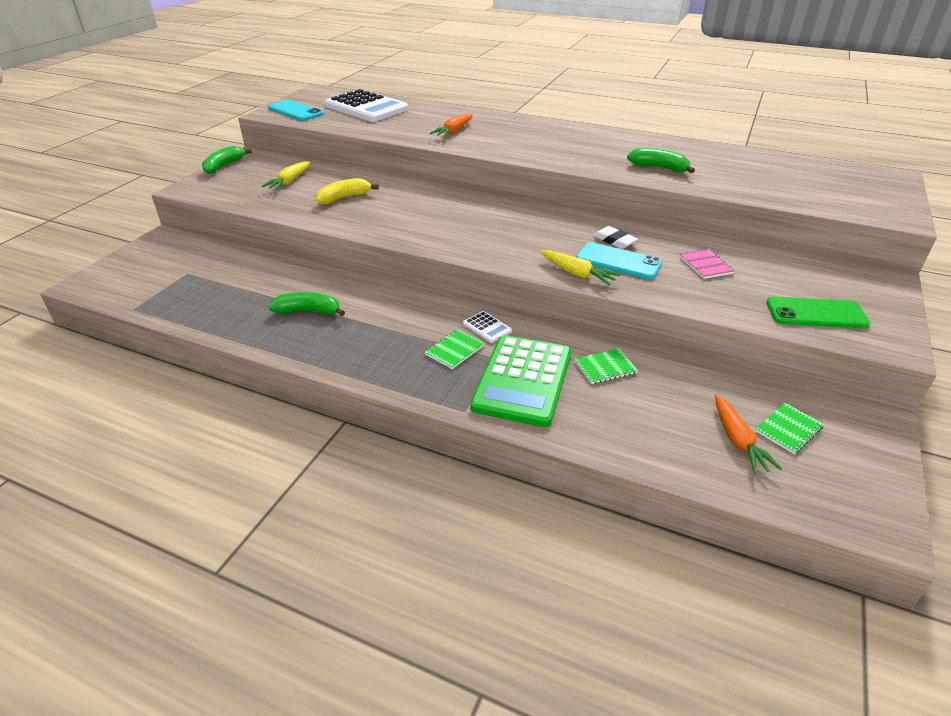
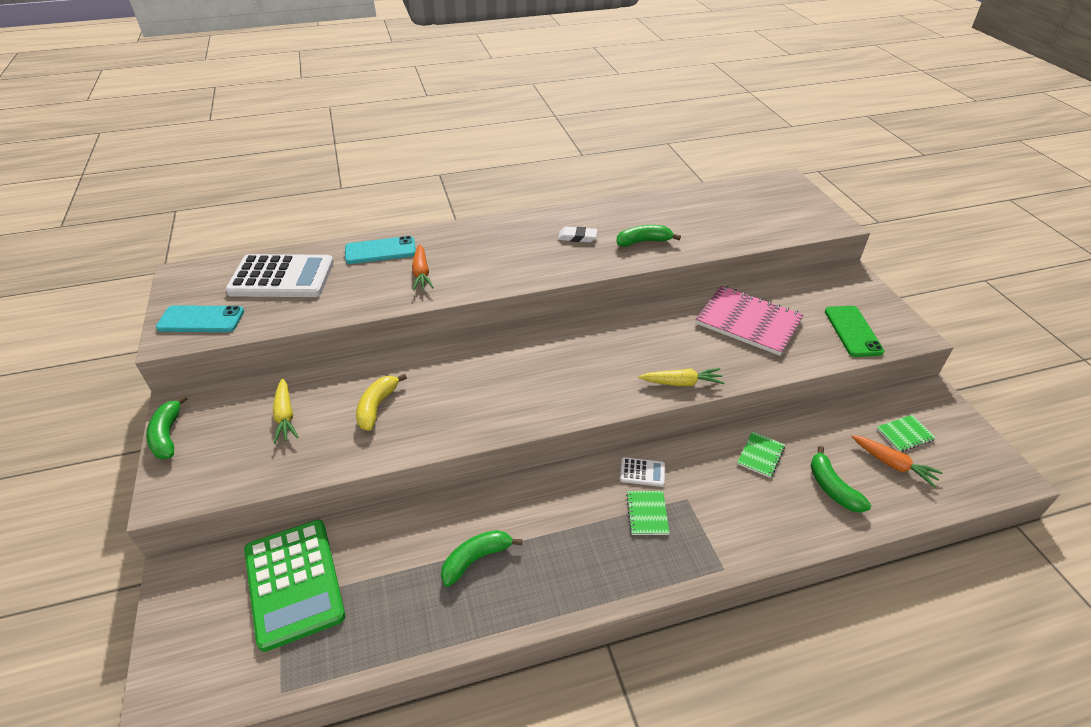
camera: 40 degrees left, 5 degrees up
(522, 380) = (726, 508): green calculator -> green calculator (294, 583)
(614, 240) = (665, 330): white eraser -> white eraser (577, 237)
(618, 261) = (693, 352): turquoise phone -> turquoise phone (380, 251)
(643, 420) = (832, 488): none -> green banana
(705, 265) = (748, 322): pink notebook -> pink notebook, size x2.16
(788, 429) = (905, 434): green notebook -> green notebook turned 60 degrees clockwise
(816, 313) = (852, 331): green phone -> green phone turned 60 degrees counterclockwise

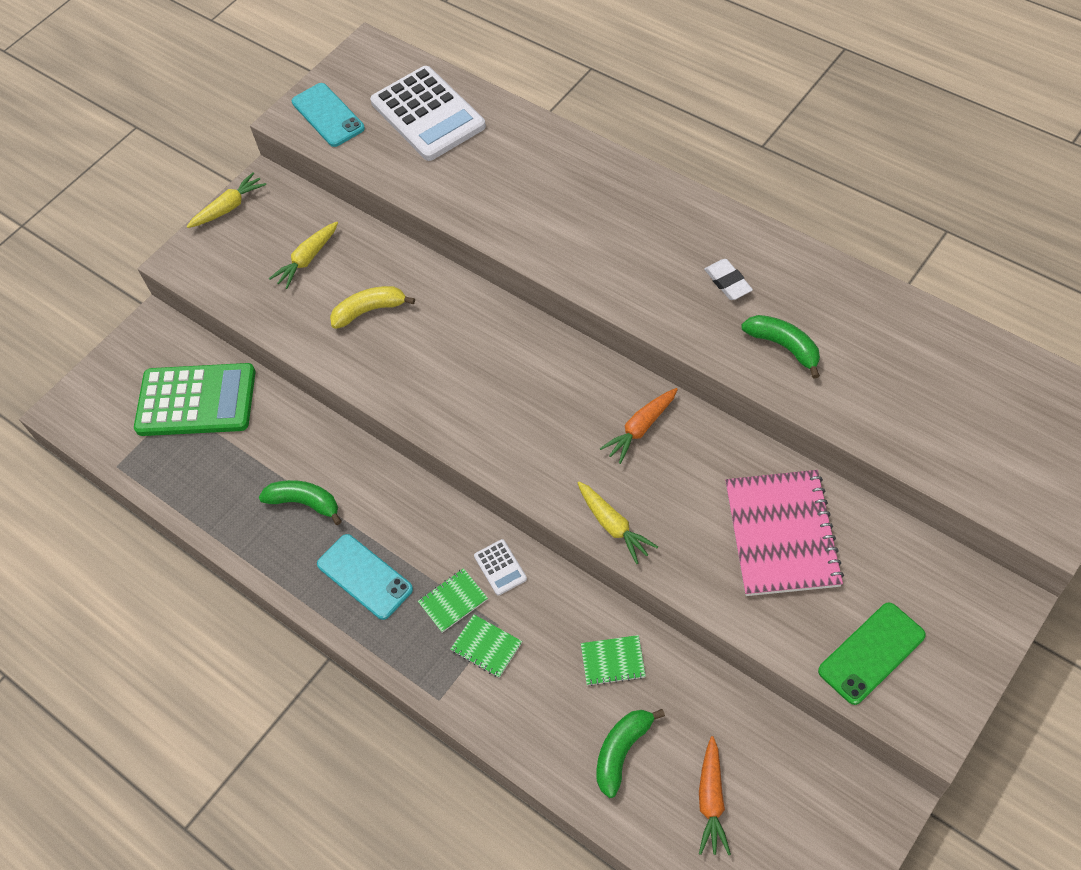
camera: 60 degrees right, 15 degrees up
(167, 435) = (229, 207): green banana -> yellow carrot
(294, 583) = (196, 401): green calculator -> green calculator turned 120 degrees counterclockwise
(380, 251) = (535, 146): turquoise phone -> turquoise phone (364, 577)
(421, 273) = (532, 204): orange carrot -> orange carrot (640, 428)
(905, 434) = (775, 796): green notebook -> green notebook (486, 647)

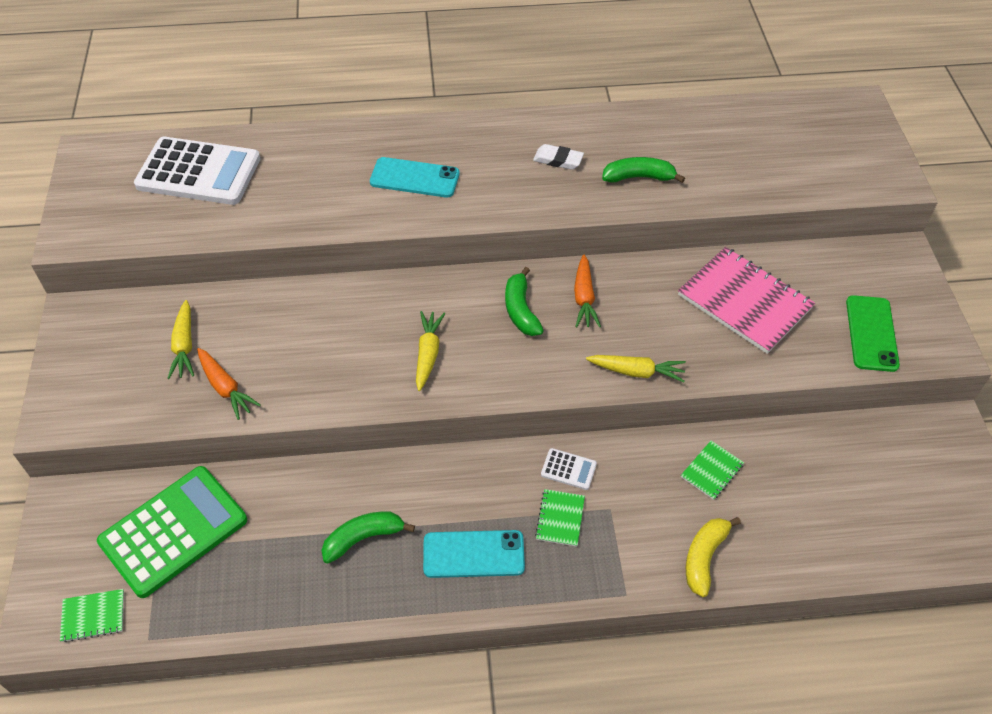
camera: 50 degrees left, 5 degrees down
(229, 207) = (60, 350): yellow carrot -> yellow carrot (428, 354)
(328, 115) = (104, 218): turquoise phone -> turquoise phone (414, 178)
(369, 310) = (284, 349): yellow banana -> yellow banana (704, 557)
(486, 647) = (618, 530): green notebook -> green notebook (93, 616)
(622, 751) = (782, 523): green banana -> green banana (520, 310)
(711, 800) = (865, 507): orange carrot -> orange carrot (225, 388)

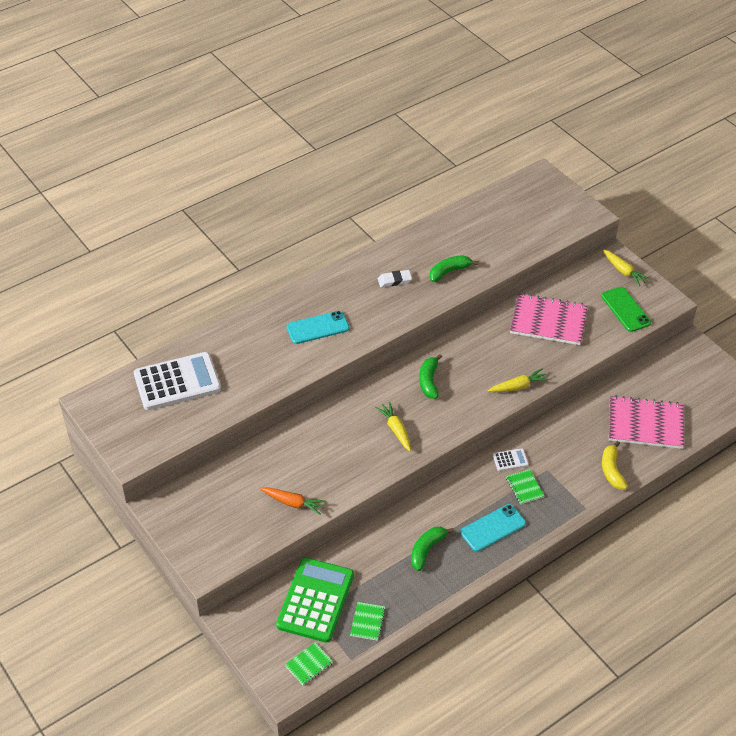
camera: 30 degrees left, 5 degrees down
(184, 346) = (246, 492): yellow carrot -> yellow carrot (623, 271)
(520, 310) = (429, 381): green banana -> green banana turned 45 degrees clockwise
(584, 298) = (459, 358): orange carrot -> none
(712, 471) = (585, 424): green notebook -> green notebook (367, 622)
(803, 513) = (645, 424): none -> pink notebook

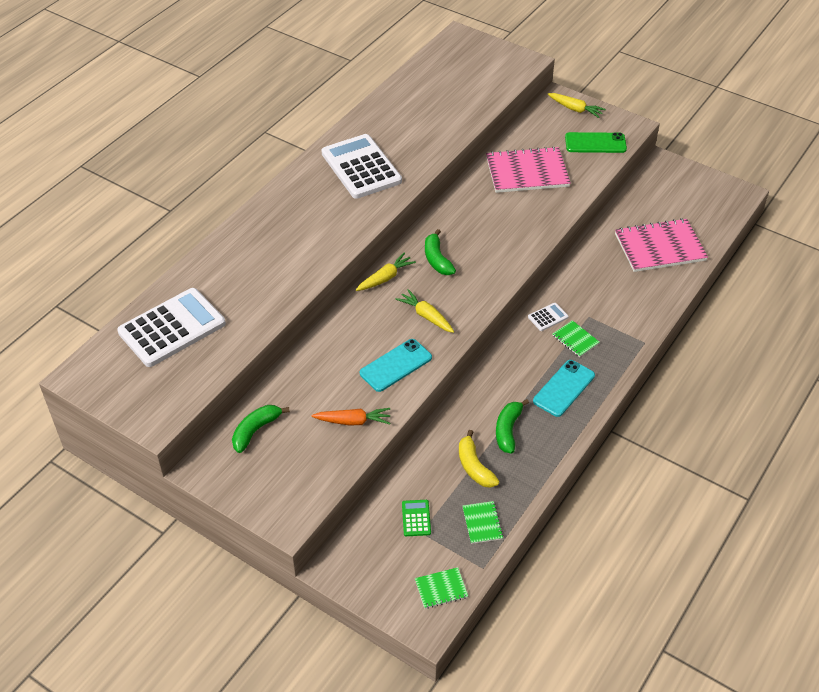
camera: 20 degrees left, 0 degrees up
(309, 664) = (441, 589): green notebook -> green notebook turned 45 degrees clockwise
(315, 600) = (416, 518): green calculator -> green calculator, size x0.41
(317, 328) = (302, 233): turquoise phone -> turquoise phone (396, 365)
(394, 280) = (361, 167): white eraser -> white calculator
(449, 271) = (413, 145): green banana -> green banana (255, 430)
(518, 386) = (529, 241): yellow carrot -> yellow carrot (385, 278)
(611, 470) = (651, 299): yellow banana -> yellow banana (474, 467)
(625, 309) = (595, 143): green phone -> green phone turned 45 degrees counterclockwise

